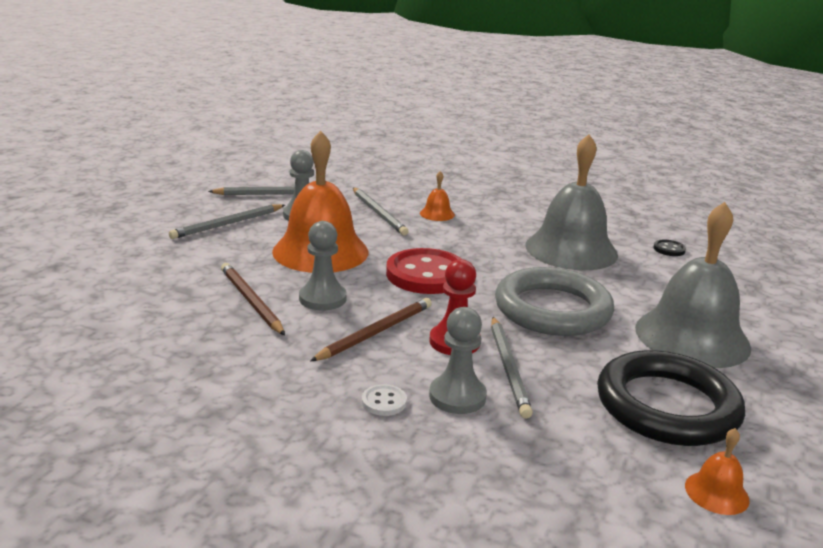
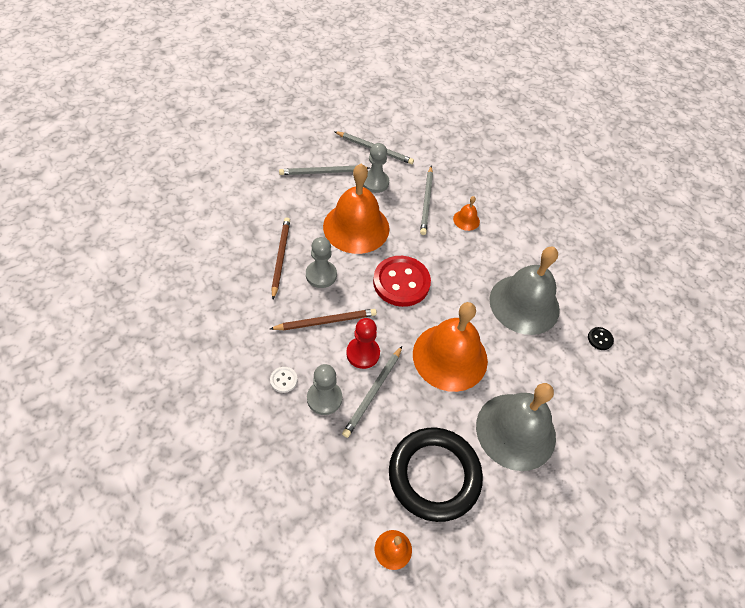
camera: 30 degrees right, 30 degrees up
(552, 309) = (450, 357): grey ring -> orange bell

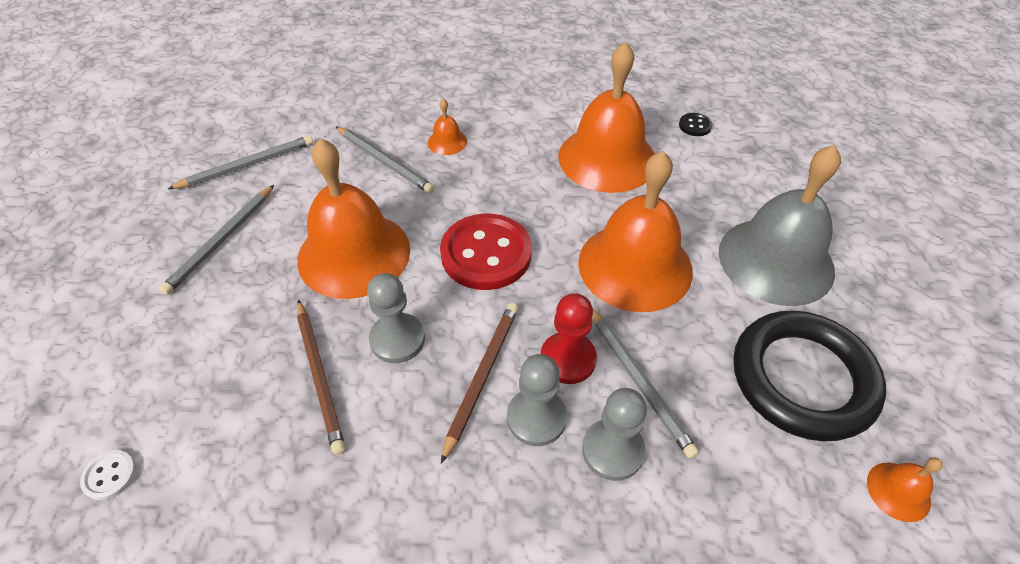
camera: 50 degrees left, 5 degrees down
(280, 257) = (320, 376): brown pencil -> brown pencil turned 150 degrees counterclockwise
(283, 380) = (546, 493): white button -> white button (110, 475)
(375, 182) = (301, 194): grey pawn -> grey pawn (536, 418)
(524, 304) = (607, 158): grey bell -> orange bell

